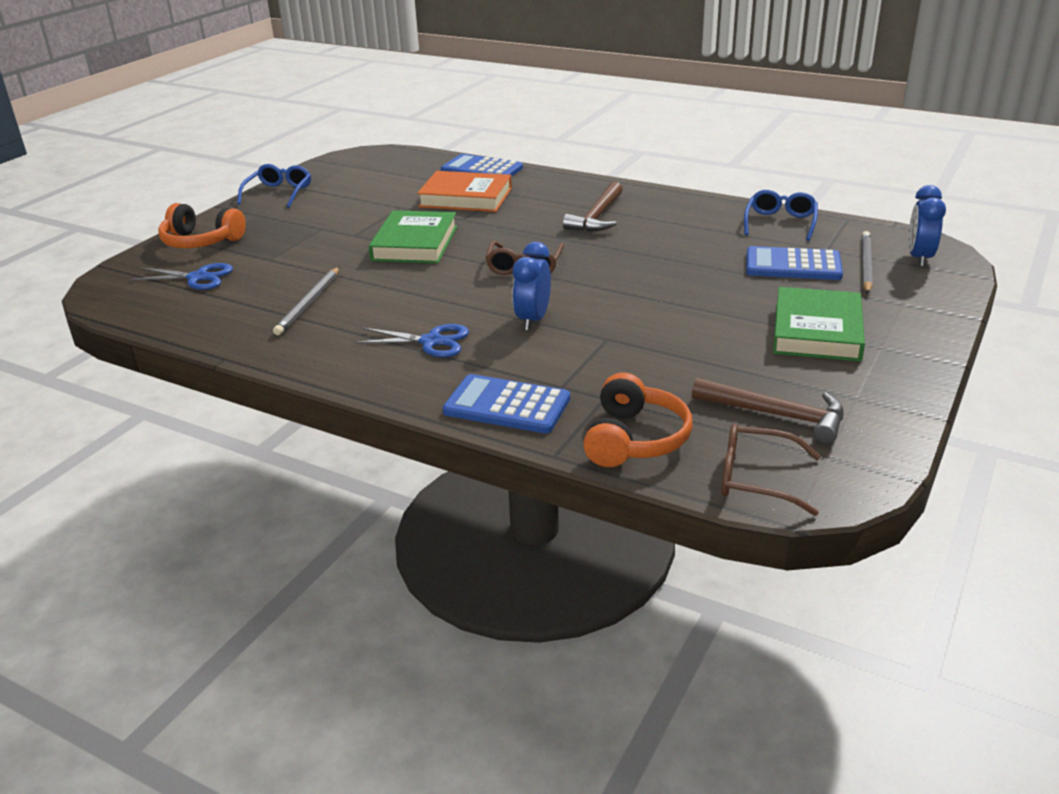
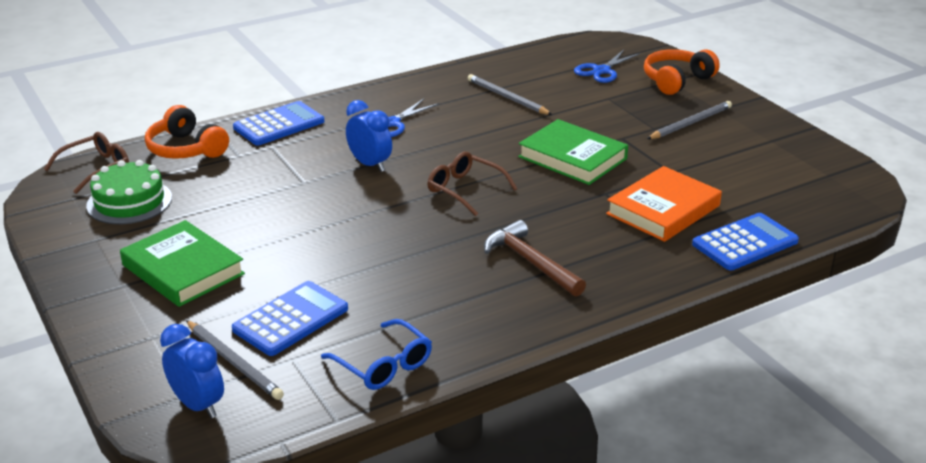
camera: 120 degrees right, 0 degrees up
(279, 193) = (770, 127): blue glasses -> none
(298, 218) = (690, 123): none -> grey pencil
(777, 415) = (129, 201): brown hammer -> green cake

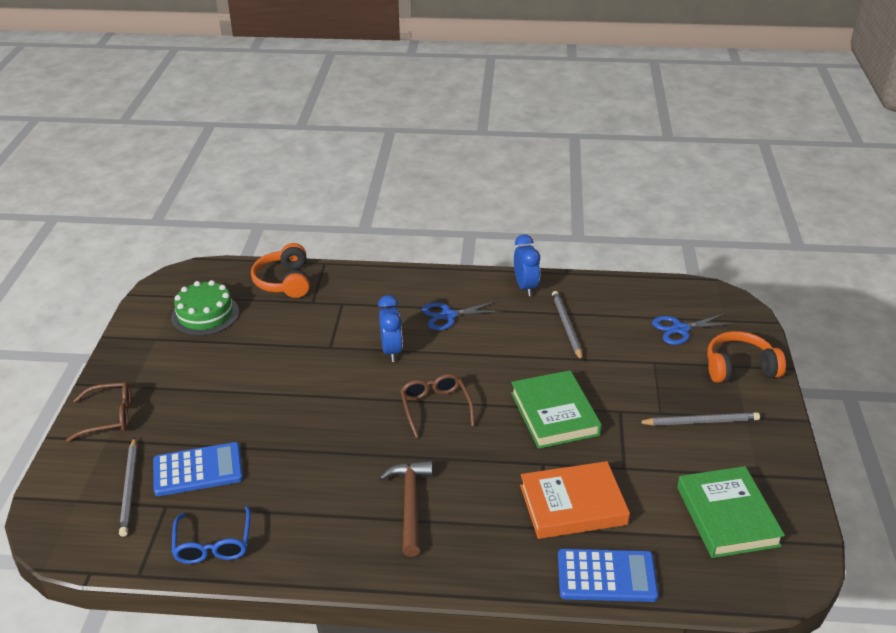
camera: 35 degrees right, 5 degrees up
(96, 169) = (214, 276): brown glasses -> brown glasses (109, 417)
(183, 269) = (178, 391): green book -> green book (727, 516)
(198, 405) = (75, 513): blue clock -> blue clock (525, 287)
(279, 125) = (367, 284): blue calculator -> none

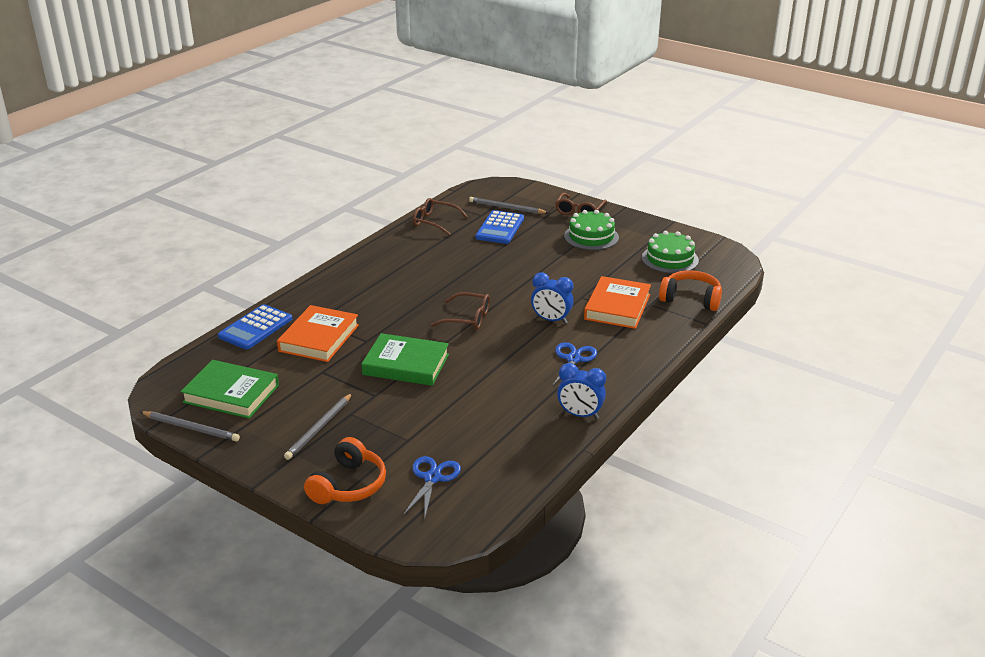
camera: 120 degrees right, 5 degrees down
(180, 384) = (591, 237): none -> green cake
(213, 544) = (435, 222): blue glasses -> brown glasses
(333, 319) = (617, 307): none -> orange book
(410, 504) = (391, 283): brown hammer -> none
(566, 326) = (501, 413): grey pencil -> grey pencil (191, 428)

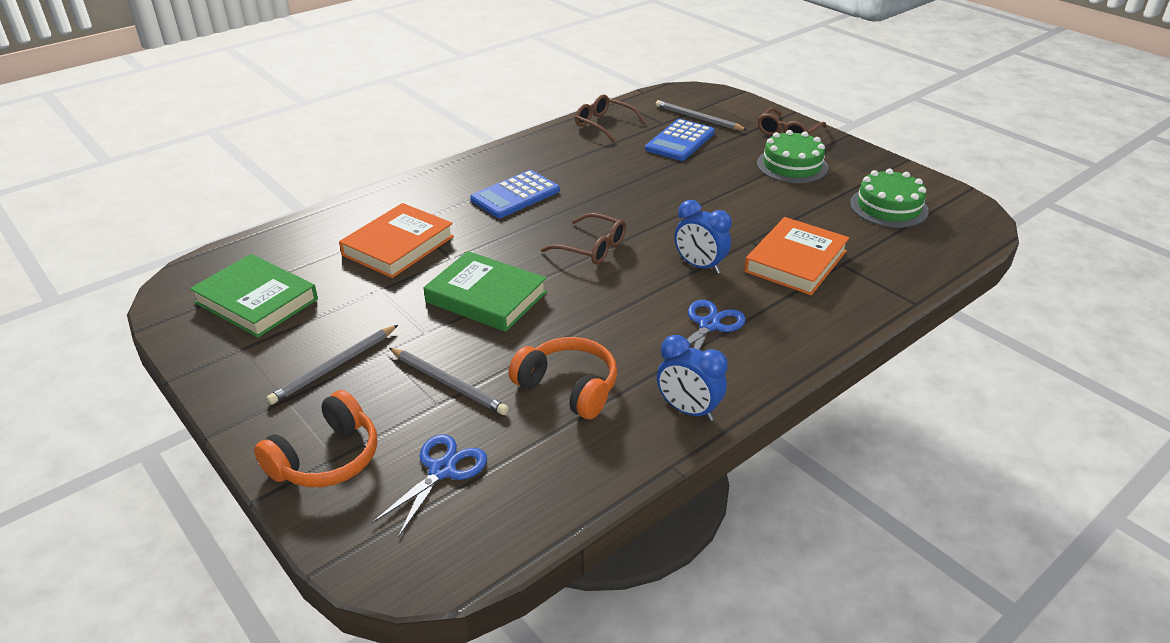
camera: 15 degrees right, 5 degrees up
(191, 428) = (183, 338): grey pencil -> grey pencil (448, 383)
(255, 328) = (332, 222): blue calculator -> blue calculator (515, 195)
(691, 299) = (903, 265): orange headphones -> orange headphones (568, 387)

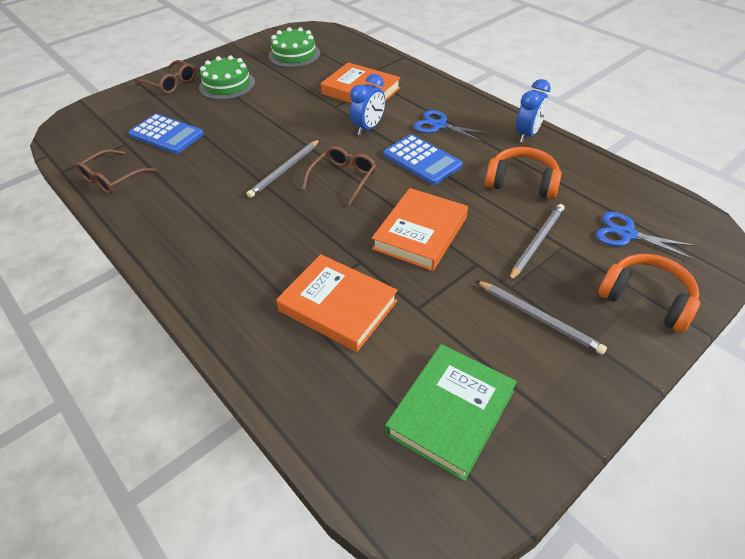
camera: 90 degrees left, 10 degrees up
(486, 297) = (420, 233): green book -> orange book
(515, 195) = (247, 230): blue calculator -> blue calculator (422, 160)
(568, 387) = (522, 182): orange headphones -> orange headphones turned 75 degrees clockwise
(698, 118) = (125, 125): grey pencil -> grey pencil (285, 170)

